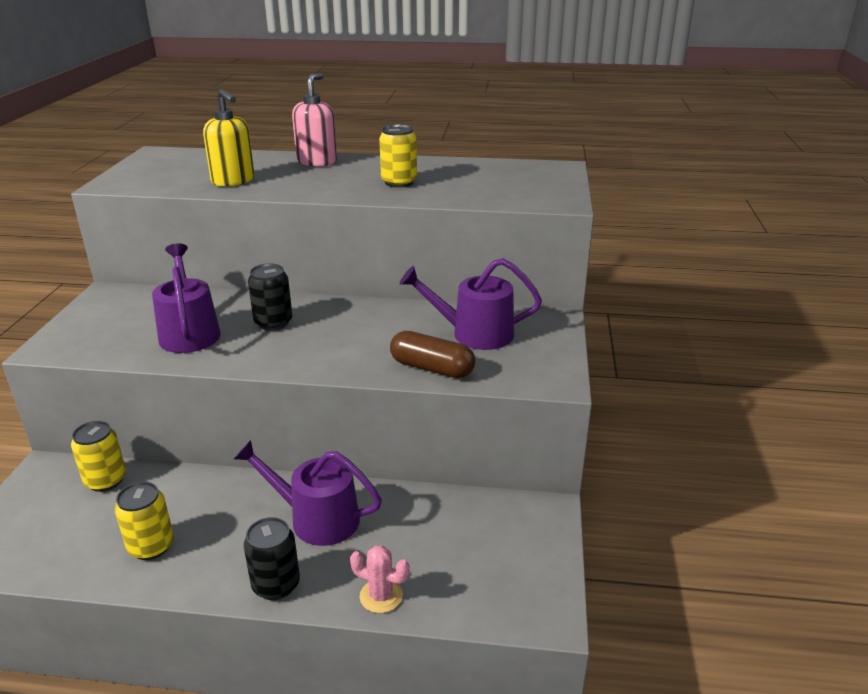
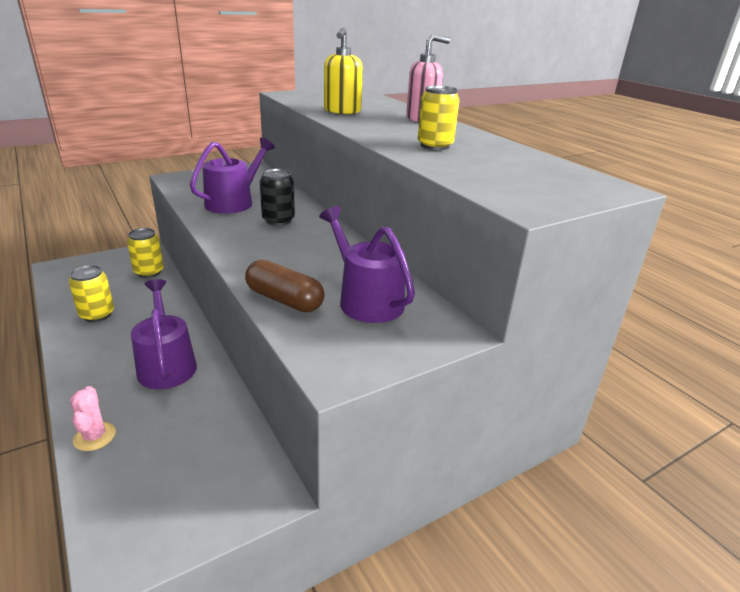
camera: 50 degrees right, 0 degrees up
(276, 585) = (83, 379): black can -> none
(432, 368) = (284, 300): brown capsule -> brown capsule turned 45 degrees counterclockwise

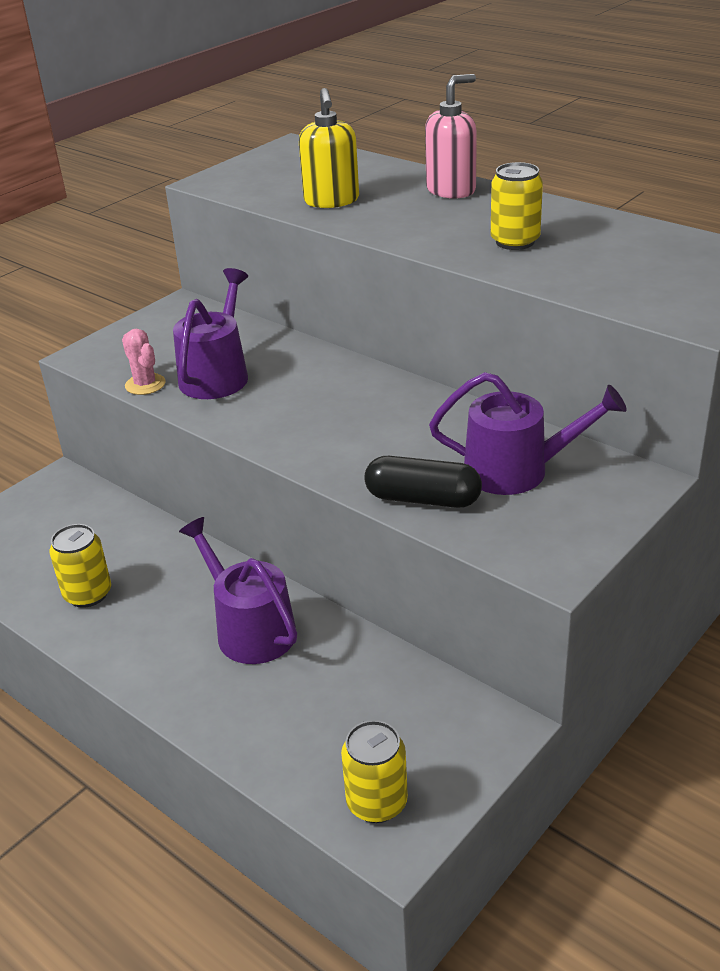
camera: 15 degrees left, 5 degrees up
(94, 436) = (245, 739): pink cactus -> pink cactus (145, 384)
(149, 272) = (98, 511): yellow can -> yellow can (377, 802)
(278, 220) = (307, 387): black can -> none
(284, 300) = (423, 499): brown capsule -> black capsule
(366, 300) = (516, 470): purple watering can -> purple watering can turned 150 degrees clockwise

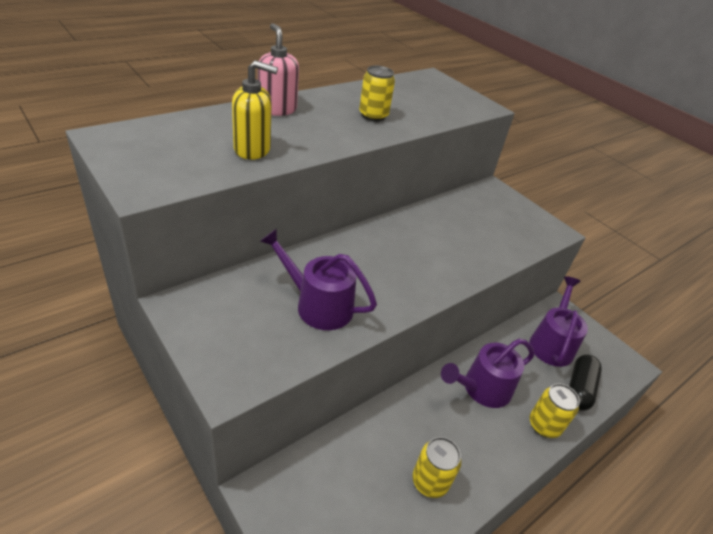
camera: 85 degrees left, 5 degrees up
(145, 384) = (310, 350): pink cactus -> none
(377, 802) = (608, 364): yellow can -> yellow can (544, 425)
(423, 499) = (497, 253): black capsule -> black capsule (579, 389)
(516, 470) = (478, 217): purple watering can -> purple watering can (551, 343)

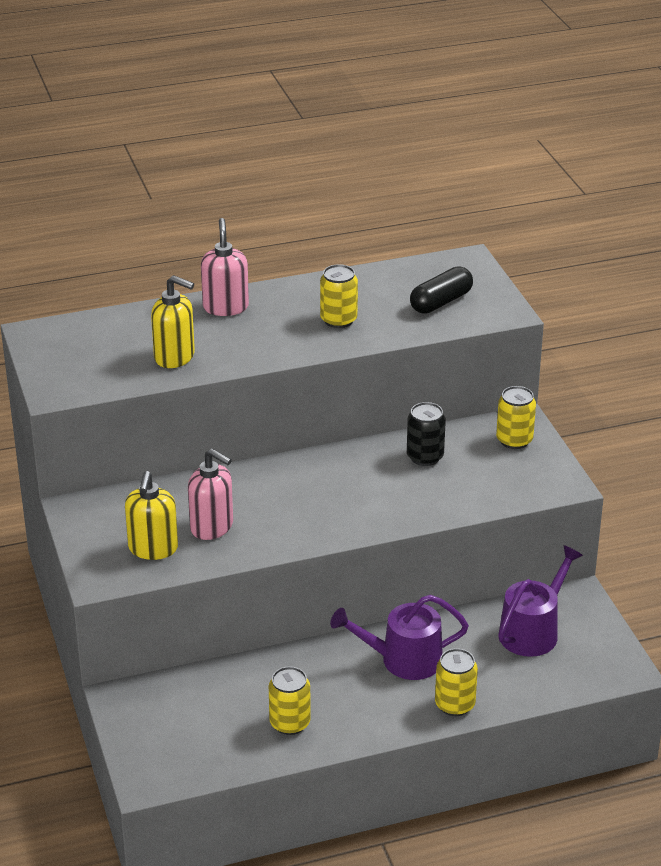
camera: 25 degrees right, 5 degrees down
(272, 338) = (153, 549): none -> yellow soap dispenser
(318, 305) = (212, 527): purple watering can -> pink soap dispenser
(450, 220) = (425, 457): none -> black can
(499, 201) = (514, 440): none -> yellow can
(579, 389) = (530, 681): black capsule -> black capsule (441, 302)

